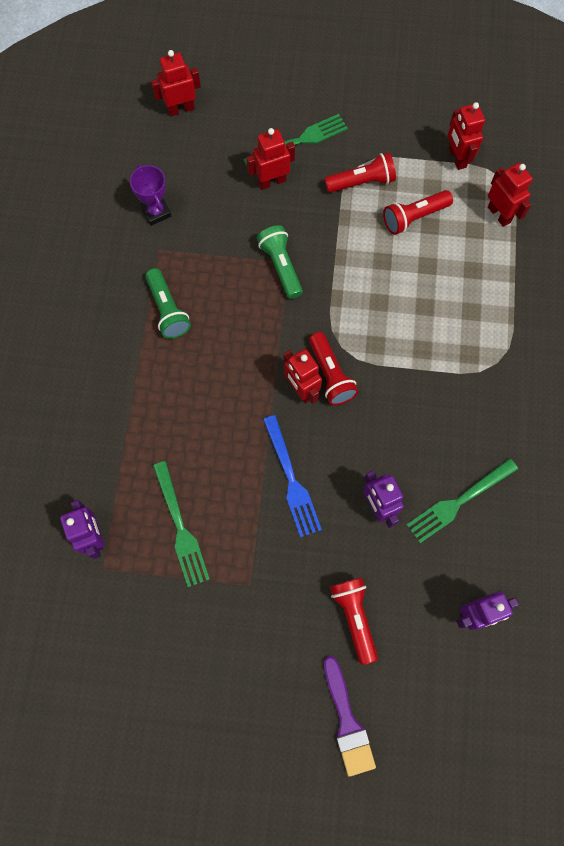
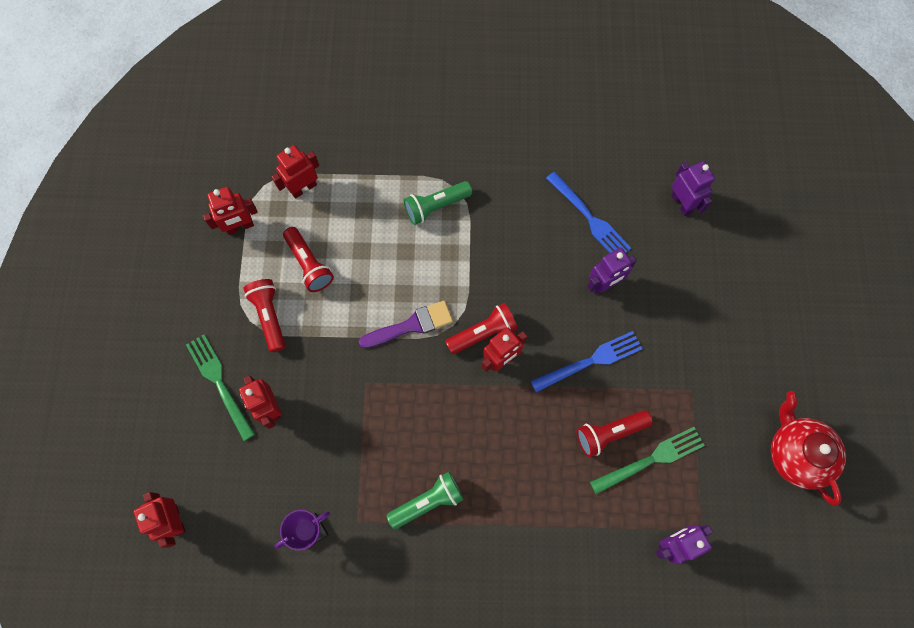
camera: 95 degrees left, 0 degrees up
(166, 690) = (796, 454): none -> red teapot
(281, 266) = (370, 390): green flashlight -> green flashlight (436, 206)
(347, 722) = (788, 299): purple brush -> purple brush (411, 325)
(354, 617) = (702, 298): red flashlight -> red flashlight (609, 433)
(459, 501) = (589, 218): green fork -> blue fork

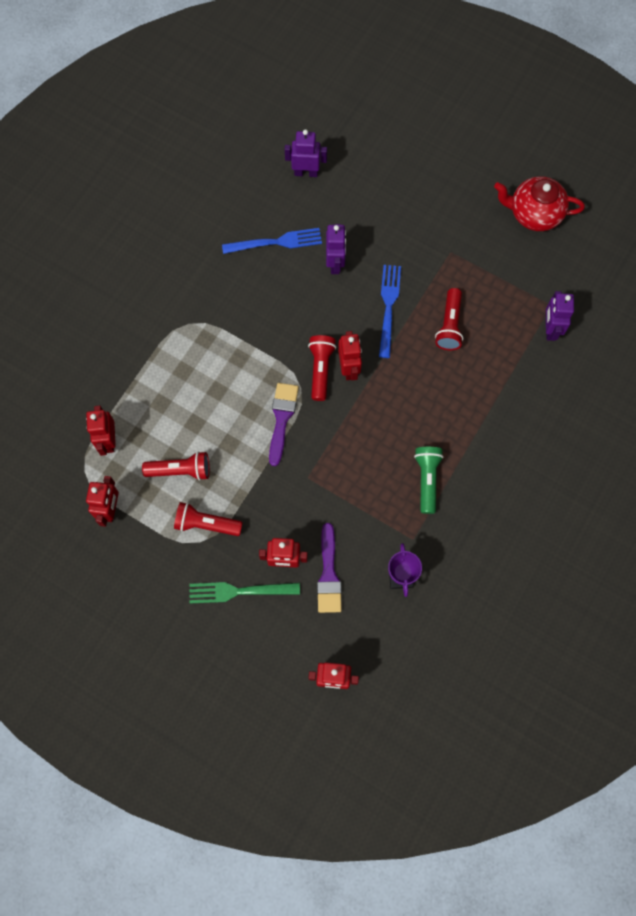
camera: 60 degrees left, 0 degrees up
(278, 458) = (329, 574): none -> purple brush
(436, 206) = (193, 347): green flashlight -> none
(650, 459) = (484, 309): green fork -> none

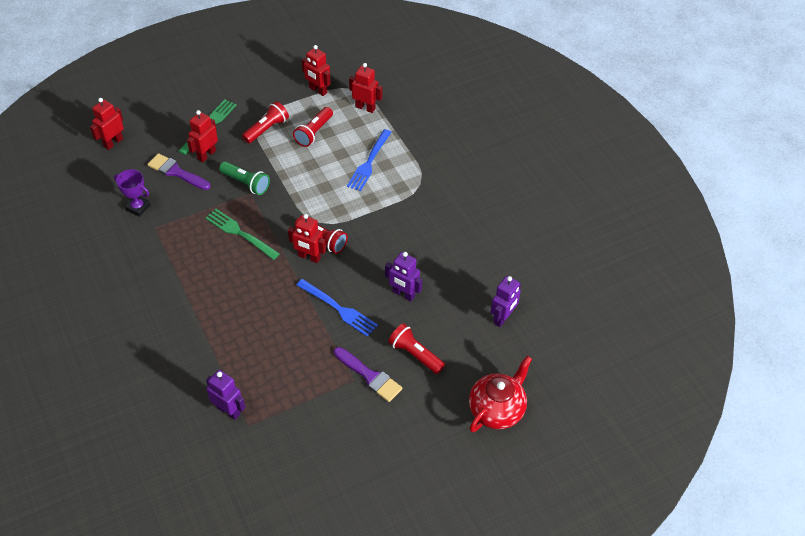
camera: 120 degrees right, 20 degrees down
(276, 242) = (450, 266): blue fork -> blue fork (369, 162)
(282, 418) = (304, 200): purple brush -> purple brush (370, 376)
(364, 451) = (240, 233): none -> green fork
(427, 480) = (186, 258): green flashlight -> green flashlight (246, 183)
(449, 325) = (290, 340): red flashlight -> red flashlight (415, 354)
(534, 214) = (342, 468): red teapot -> red teapot (497, 409)

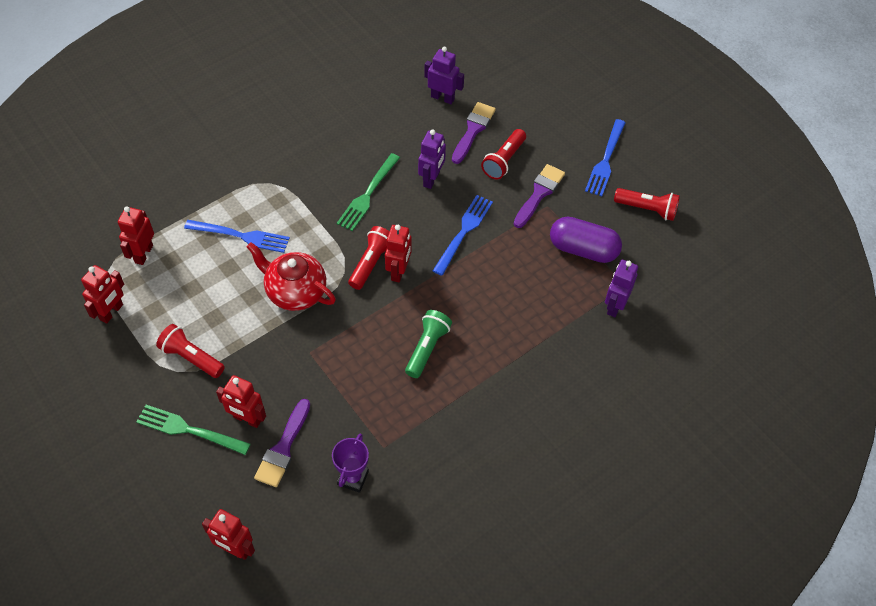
camera: 100 degrees left, 5 degrees up
(240, 233) = (376, 349): green fork -> green fork (368, 194)
(246, 183) = (293, 360): green flashlight -> green flashlight (427, 348)
(296, 399) = (583, 249): none -> purple capsule
(314, 133) = (194, 302): red flashlight -> red flashlight (647, 209)
(400, 444) = (605, 160): none -> blue fork
(457, 336) = (473, 130): none -> purple brush
(497, 409) = (547, 95): red teapot -> red teapot (295, 292)

